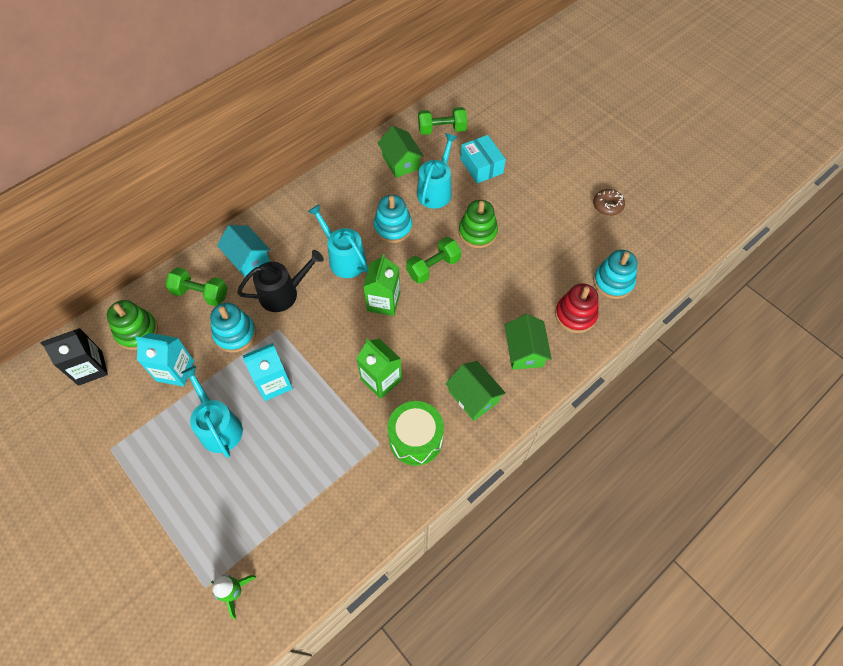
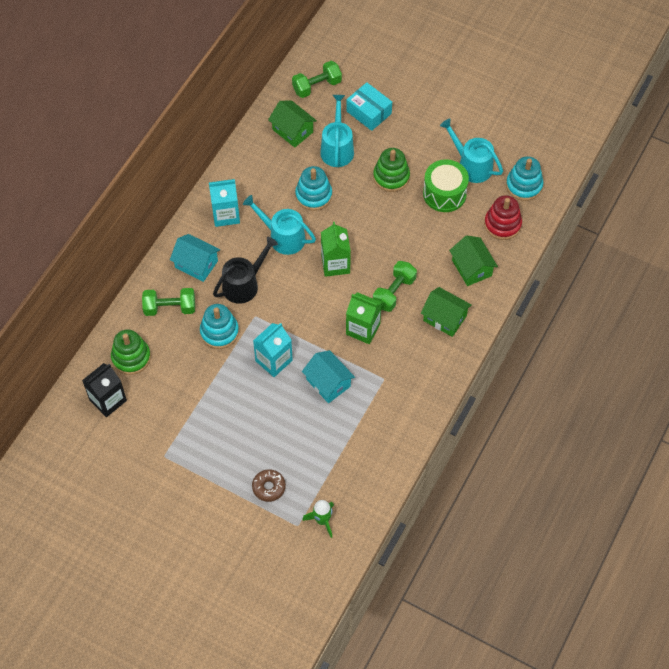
camera: 20 degrees left, 0 degrees up
(175, 371) = (184, 378): turquoise carton -> turquoise carton (226, 214)
(219, 427) = (246, 409): turquoise watering can -> turquoise watering can (471, 166)
(318, 427) = (328, 382): none -> turquoise house
(415, 439) = (412, 366): green drum -> green drum (444, 194)
(433, 267) = (365, 220): green dumbbell -> green dumbbell (394, 292)
(607, 205) = (495, 117): brown donut -> brown donut (269, 487)

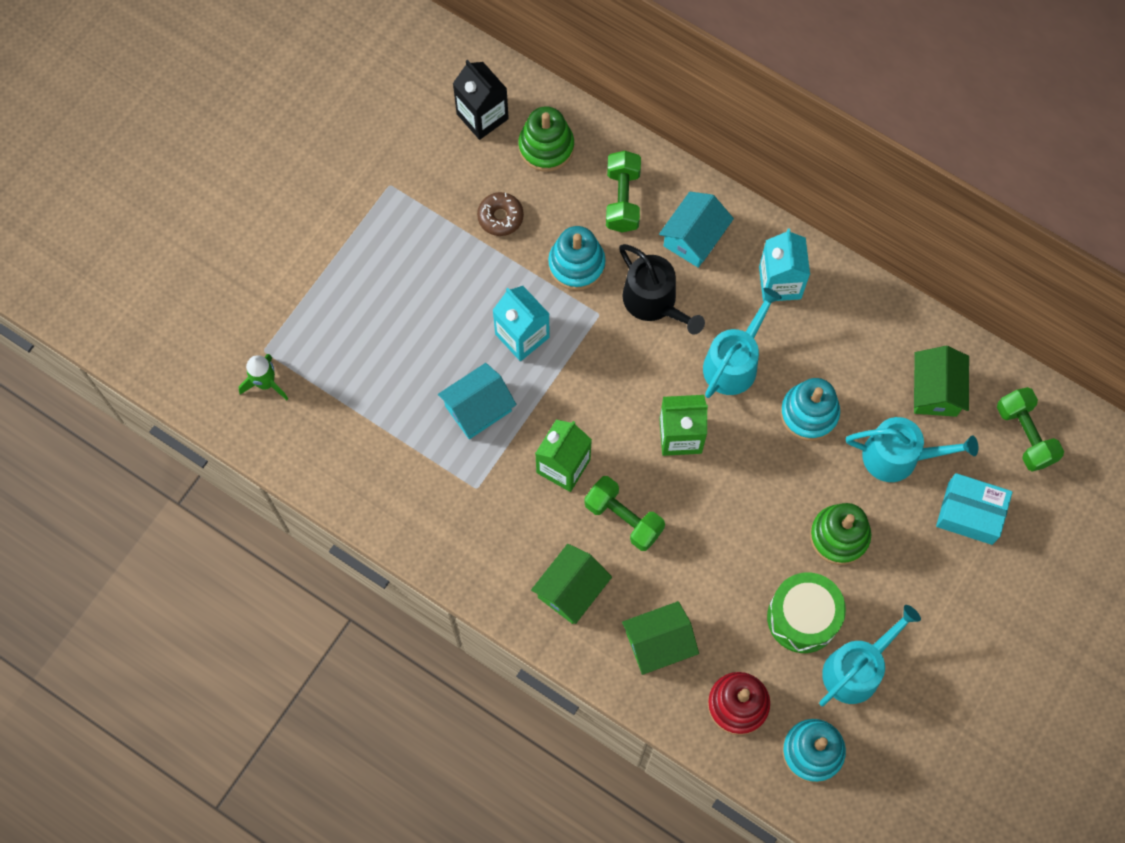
camera: 95 degrees right, 10 degrees up
(269, 487) = (325, 316): brown donut -> brown donut (500, 217)
(292, 131) = (935, 390): green house -> green house turned 45 degrees counterclockwise
(369, 112) = (970, 513): turquoise box -> turquoise box turned 60 degrees clockwise

